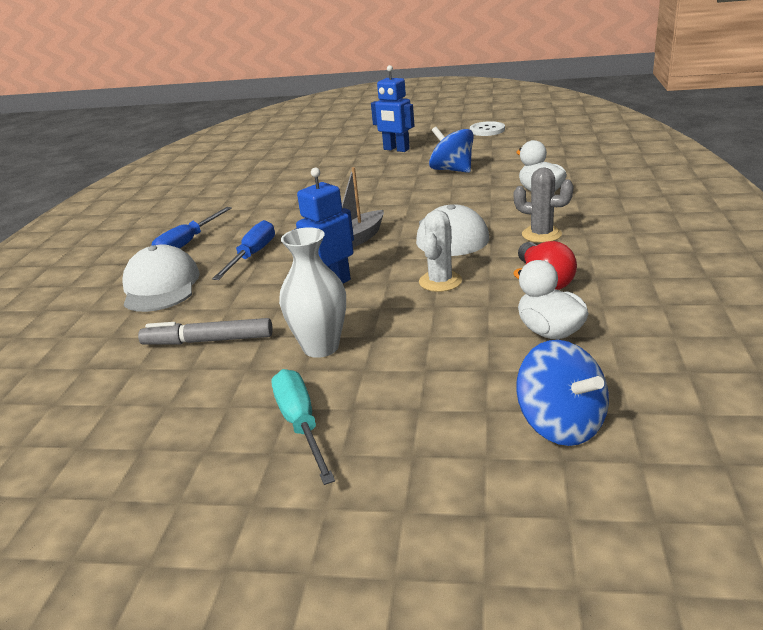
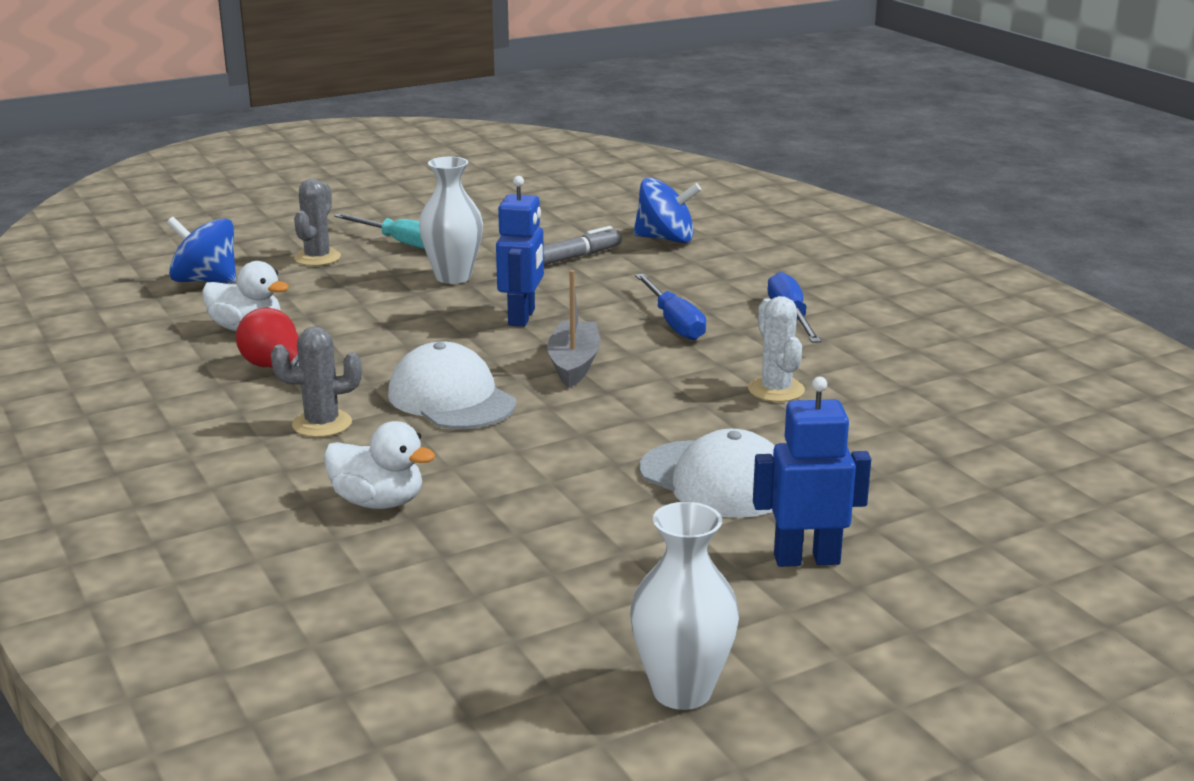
camera: 140 degrees right, 5 degrees down
(161, 286) = (711, 279): white cap -> white cap (716, 480)
(411, 428) = (317, 258): none -> grey cactus
(440, 281) = (401, 344): white cactus -> white cactus (776, 390)
(452, 170) = (598, 521): blue spinning top -> blue spinning top (665, 239)
(487, 130) = (682, 691): white button -> white vase

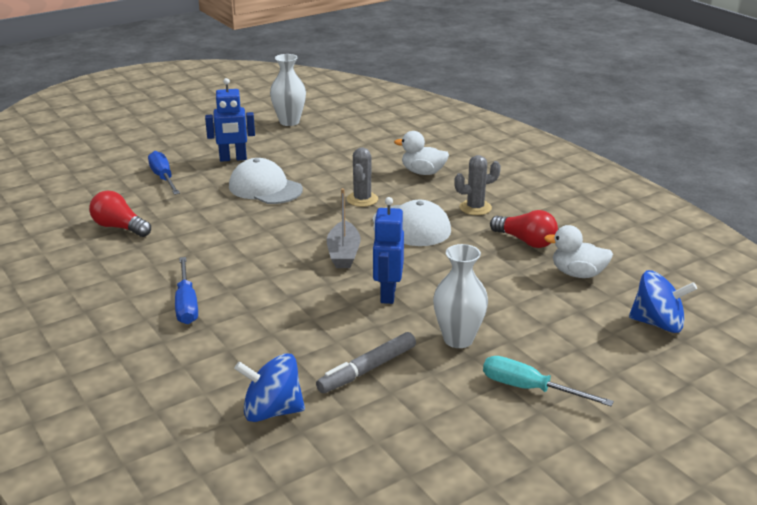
camera: 175 degrees right, 5 degrees up
(317, 258) = (591, 360): grey cactus -> grey cactus (362, 199)
(674, 323) = (275, 294): blue screwdriver -> blue screwdriver (163, 178)
(776, 390) = (218, 240): white cactus -> none
(957, 416) = (119, 227): none -> red light bulb

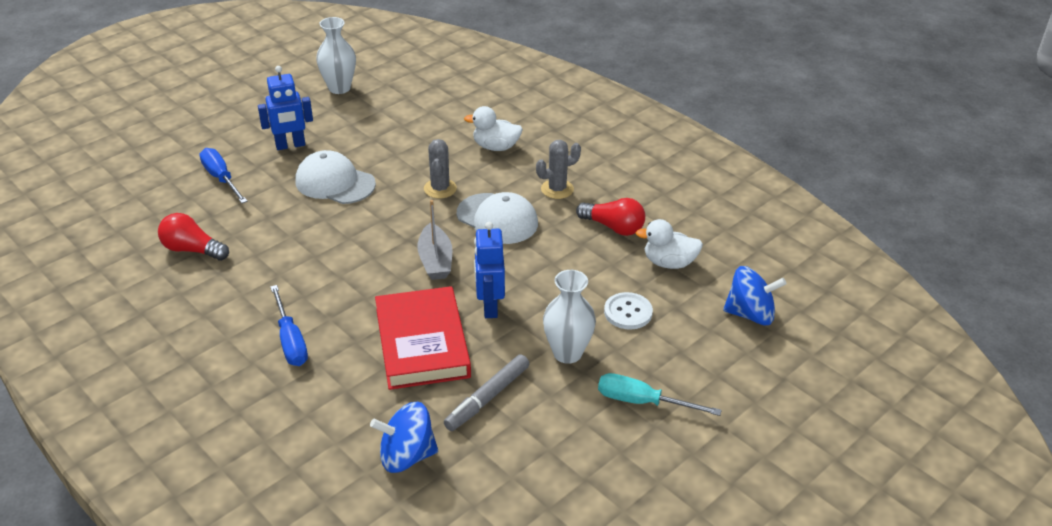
camera: 10 degrees left, 10 degrees up
(313, 317) = (422, 343): none -> red book
(528, 311) = (628, 312): none -> white button

